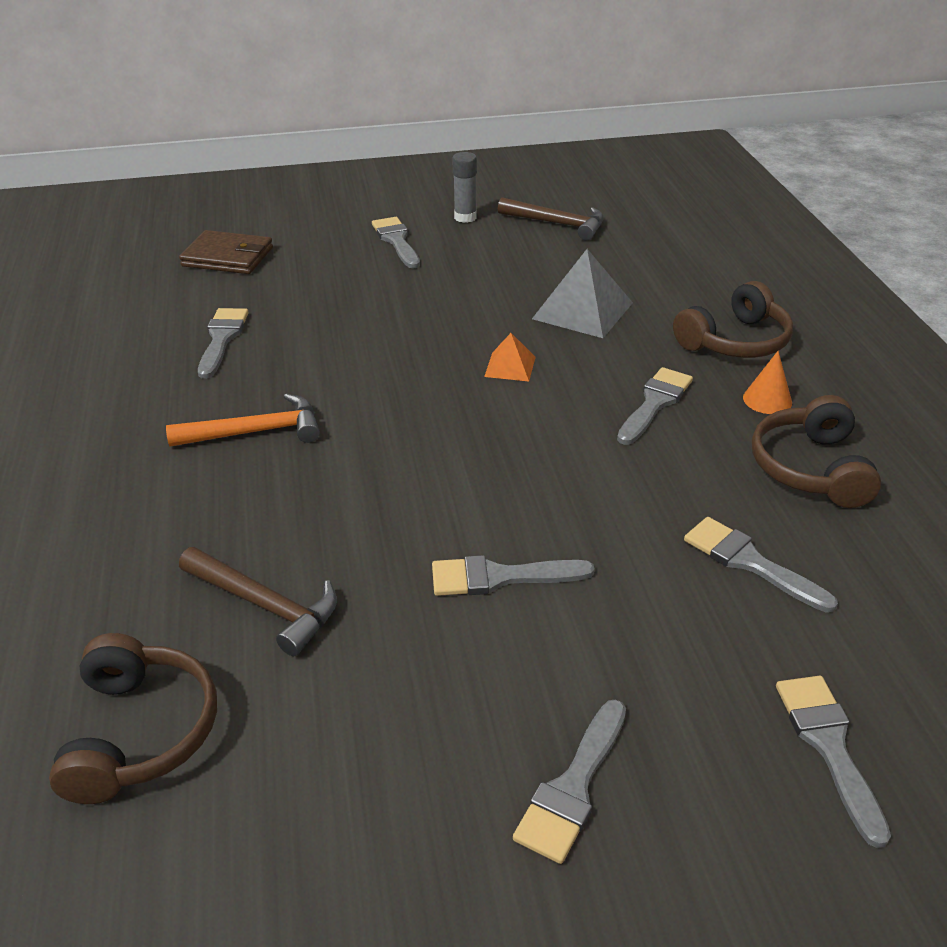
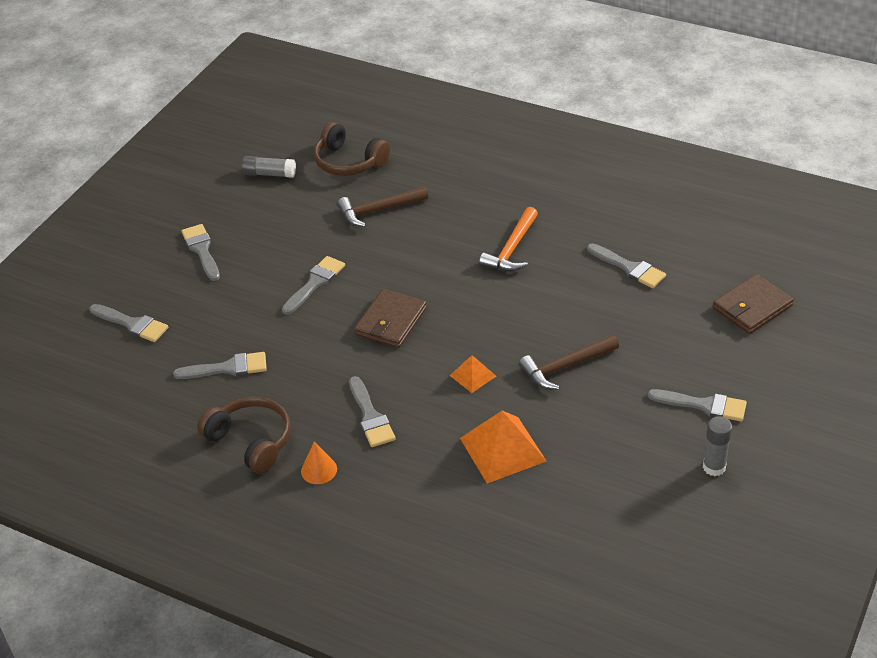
camera: 130 degrees right, 5 degrees up
(260, 847) = (269, 174): none -> grey glue stick
(495, 464) = (391, 321): none -> brown wallet
(558, 224) = (651, 520): brown hammer -> brown hammer (565, 367)
(582, 310) = (502, 449): grey pyramid -> orange pyramid
(735, 341) = (387, 503): brown headphones -> none

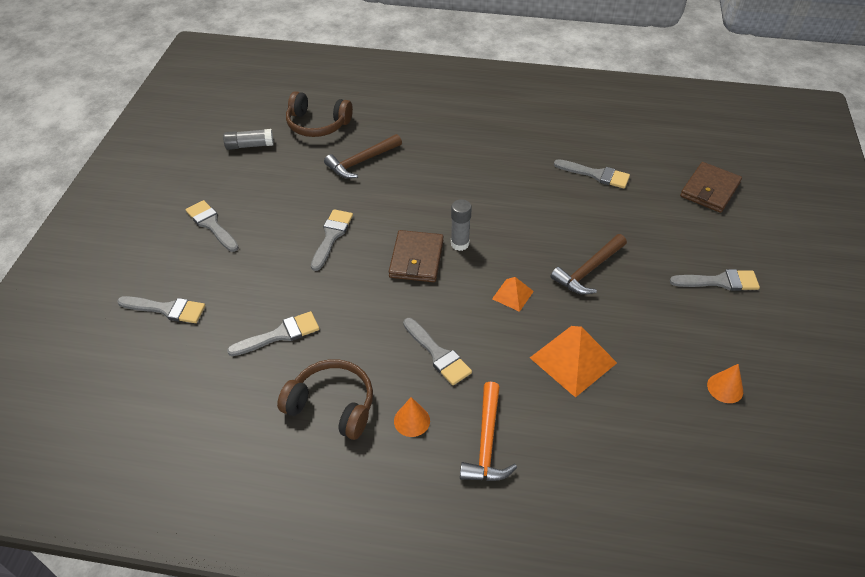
camera: 20 degrees left, 5 degrees up
(512, 249) = (492, 175): orange hammer -> orange hammer (487, 443)
(646, 507) = (725, 388): none -> orange cone
(714, 467) = (759, 336): grey glue stick -> grey glue stick (459, 244)

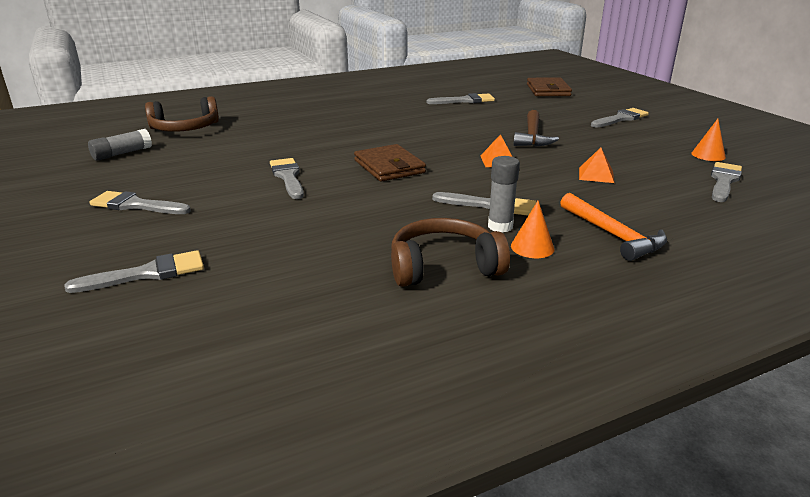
camera: 35 degrees left, 20 degrees down
(280, 334) = (318, 245): grey brush -> grey brush (724, 181)
(361, 162) = (259, 136): brown hammer -> none
(459, 244) = (414, 150): grey glue stick -> grey glue stick (500, 226)
(573, 360) = (596, 175): orange pyramid -> orange pyramid, size x0.54

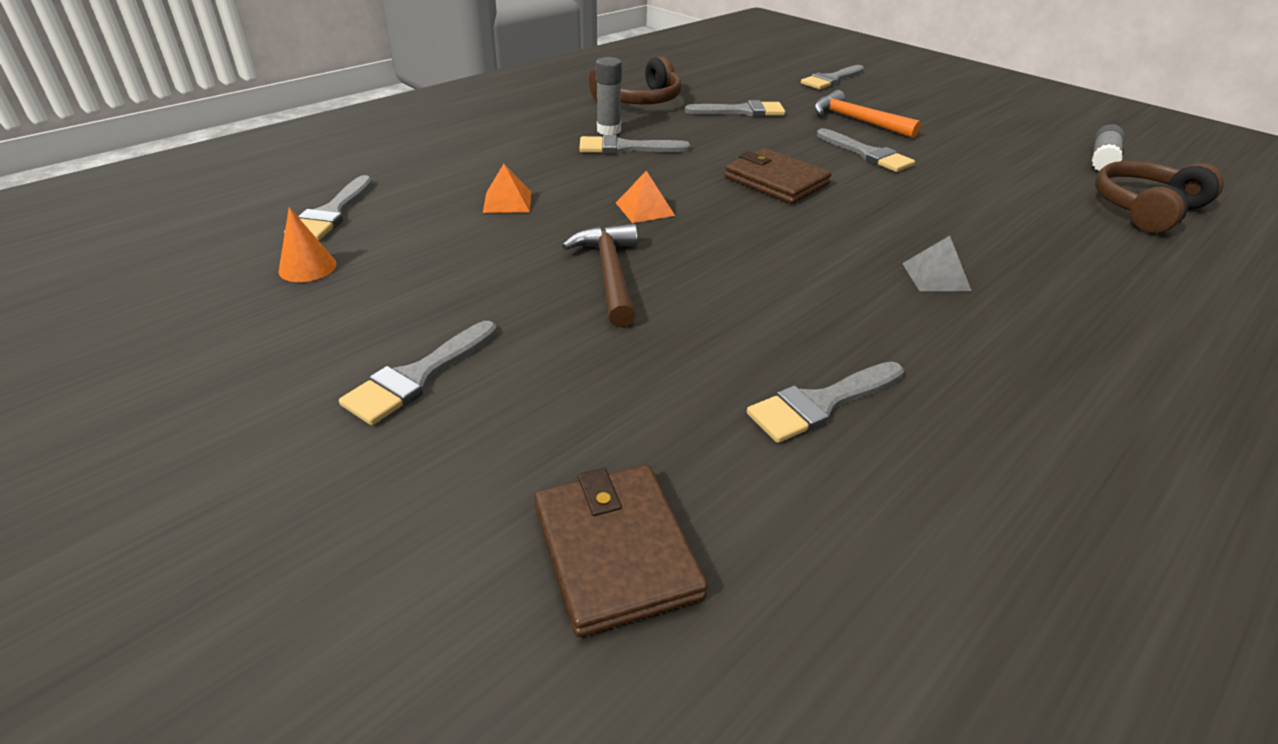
camera: 160 degrees right, 10 degrees up
(136, 205) = (943, 113): grey brush -> grey brush (741, 111)
(365, 120) = (936, 276): none -> grey pyramid
(532, 247) = (575, 118): orange cone -> none
(613, 235) = (503, 134): orange hammer -> orange hammer (856, 120)

